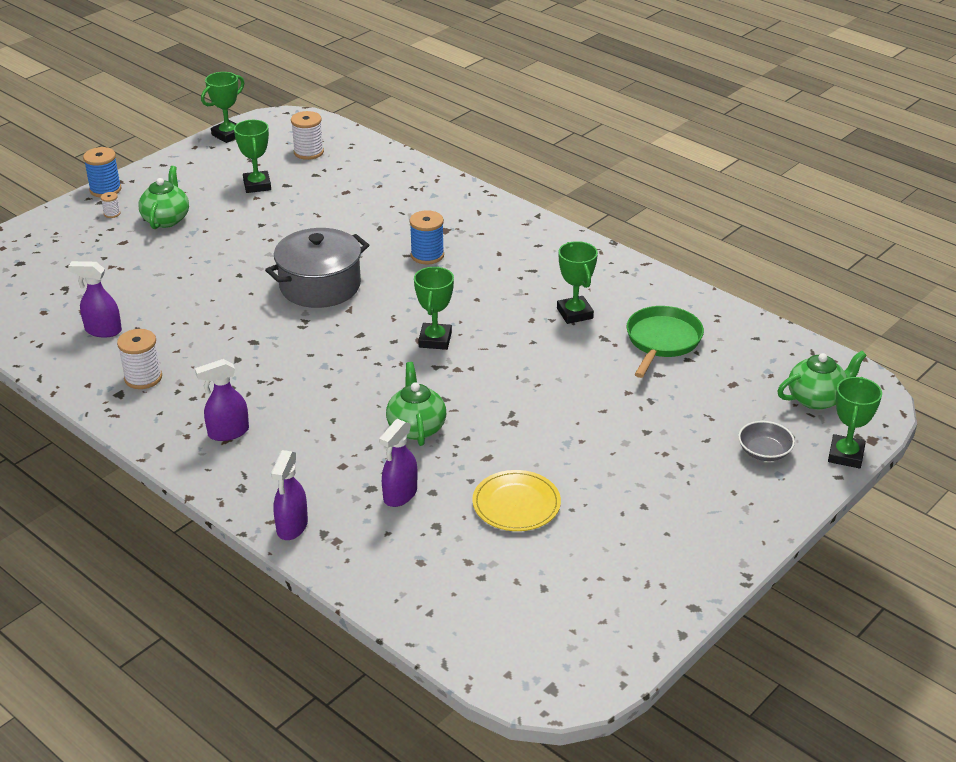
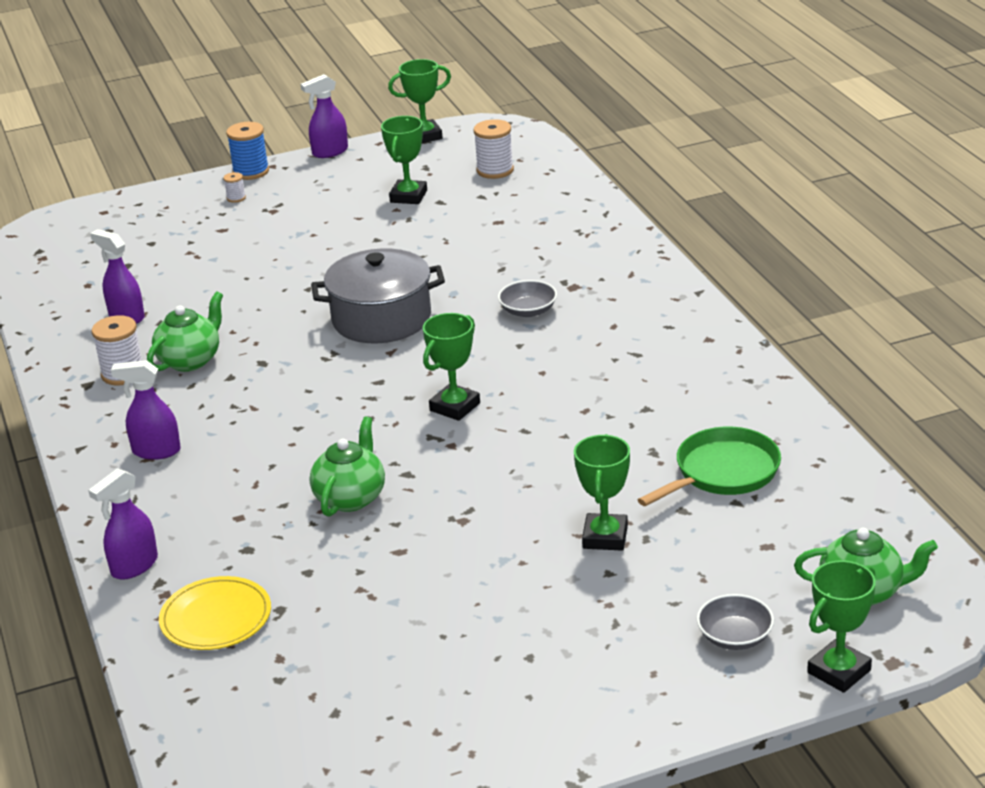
camera: 30 degrees right, 5 degrees down
(166, 219) = (285, 214): green teapot -> green teapot (190, 360)
(400, 495) = (270, 565): purple spray bottle -> purple spray bottle (330, 152)
(427, 255) = (528, 311): blue spool -> grey bowl
(516, 504) = (386, 611): yellow plate -> yellow plate (216, 617)
(575, 313) = (643, 415): green trophy -> green trophy (605, 537)

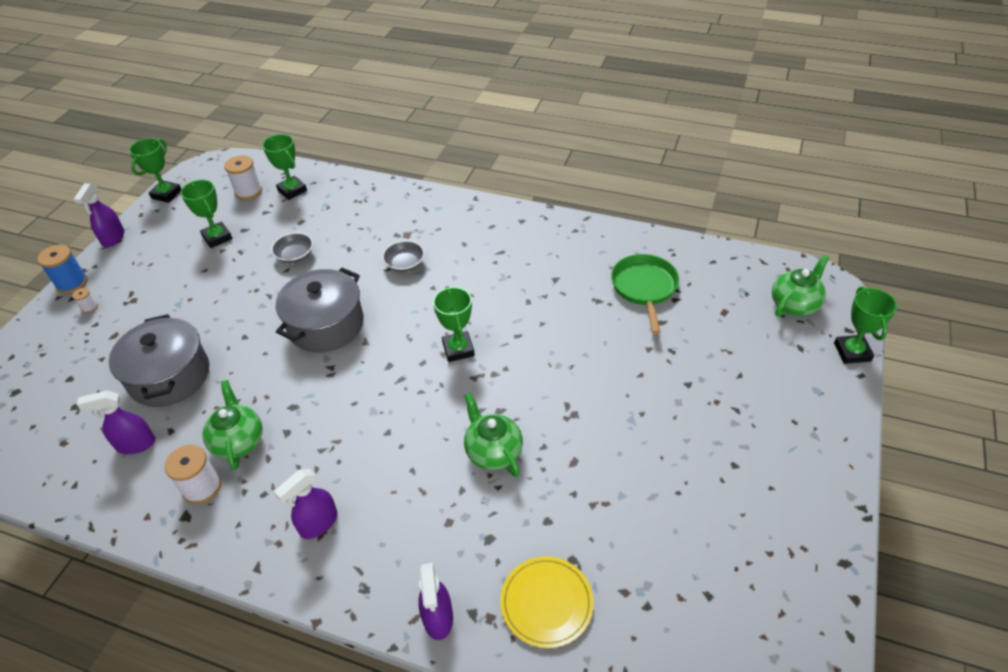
camera: 50 degrees left, 15 degrees up
(214, 284) = (170, 376): none -> grey pot
(605, 537) = (654, 365): green trophy -> green trophy (292, 190)
(735, 637) = (791, 371): grey bowl -> grey bowl (295, 255)

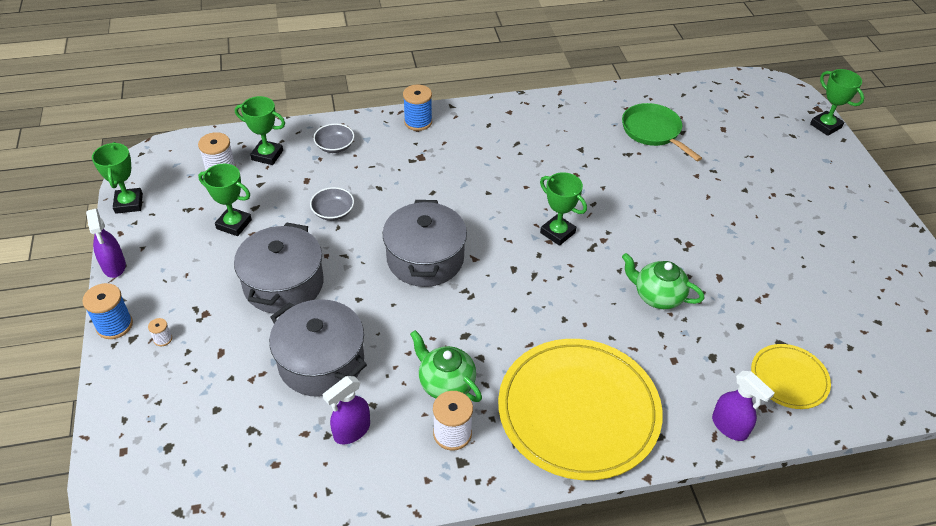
camera: 35 degrees left, 0 degrees up
(205, 300) = (283, 284): none -> grey pot
(318, 524) = (578, 410): purple spray bottle -> yellow plate
(405, 264) = (444, 182): grey bowl -> grey bowl (335, 146)
(433, 203) = (418, 122): none -> blue spool
(794, 304) = (763, 106): green teapot -> none

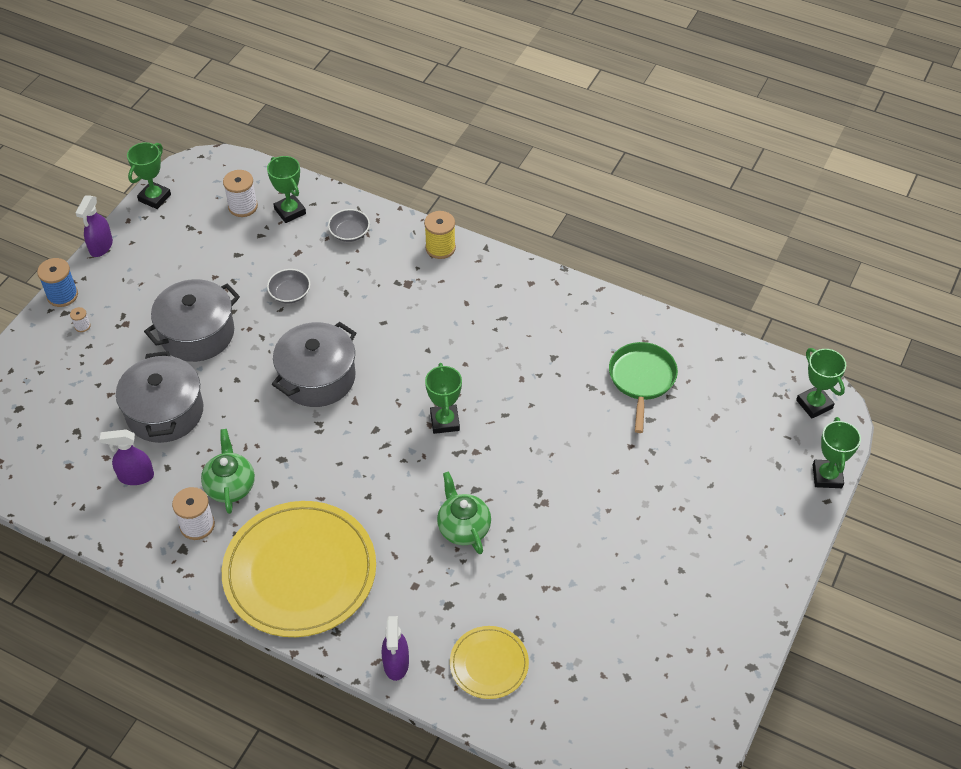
camera: 40 degrees right, 5 degrees up
(234, 224) = (209, 260): green trophy -> green trophy (814, 404)
(418, 122) = (440, 248): blue spool -> yellow spool

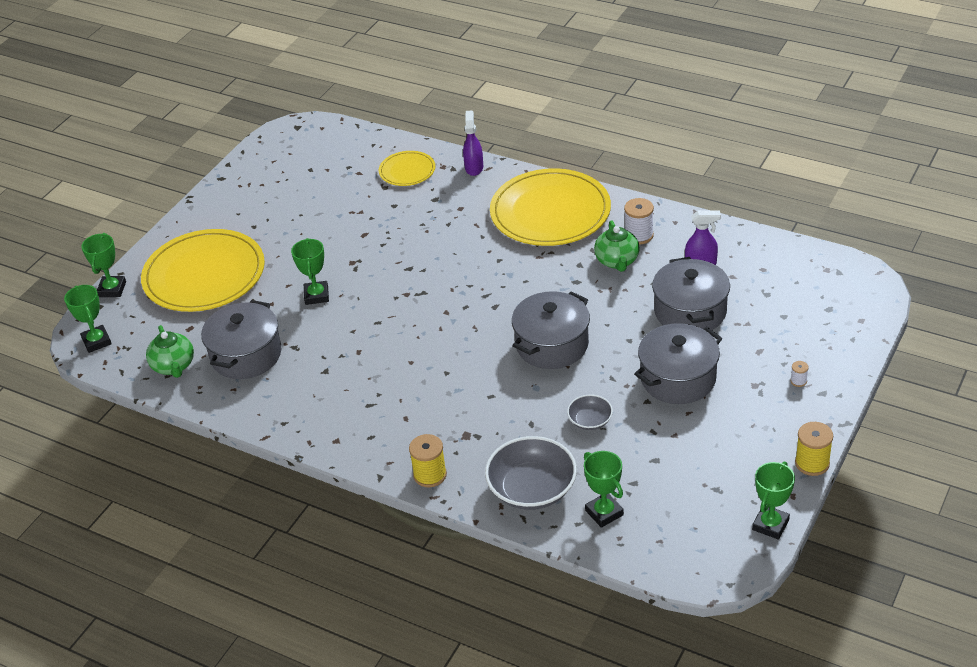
camera: 175 degrees left, 10 degrees down
(62, 295) = (832, 410): blue spool -> none
(101, 247) = (812, 463): purple spray bottle -> yellow spool
(243, 206) = (661, 517): white spool -> none
(349, 233) = (532, 489): grey bowl -> grey bowl, size x1.93
(444, 421) = (432, 315): green trophy -> green trophy (316, 295)
(463, 527) = (420, 243): green teapot -> green teapot (174, 366)
(642, 380) = (246, 355): green pan -> grey pot
(721, 492) = (204, 275): none -> yellow plate

